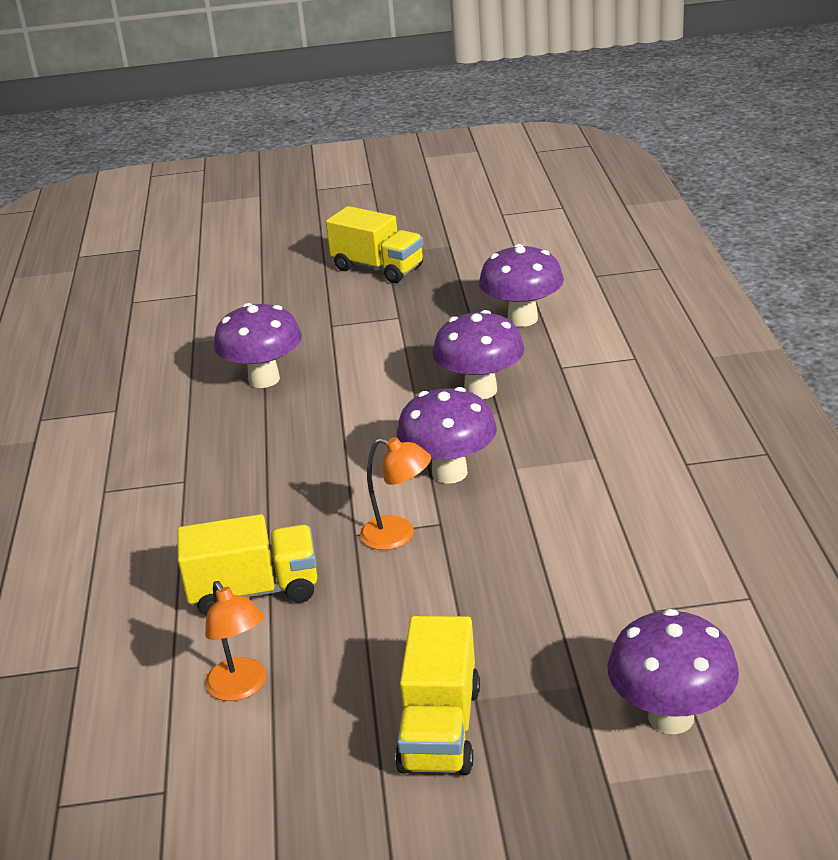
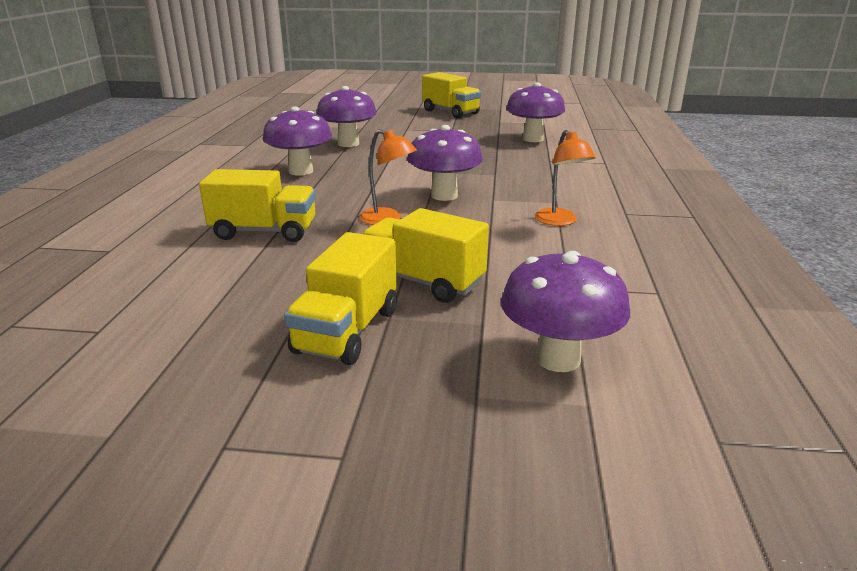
camera: 10 degrees right, 5 degrees down
(241, 688) = (211, 280): orange lamp -> orange lamp (560, 221)
(480, 390) = (488, 163): purple mushroom -> purple mushroom (301, 171)
(489, 636) = (423, 281): none -> yellow truck

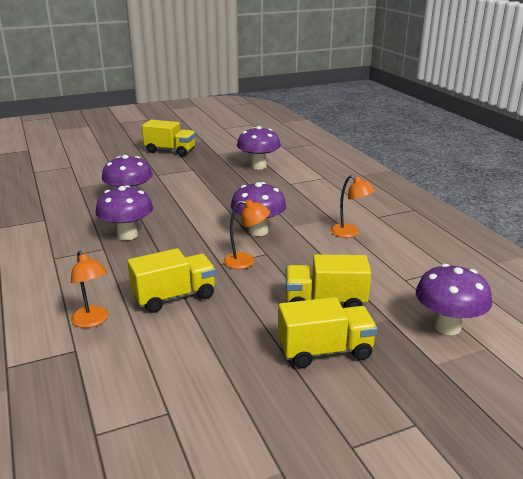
camera: 30 degrees left, 0 degrees up
(160, 232) = (93, 321): none -> orange lamp
(347, 331) = (325, 351): yellow truck -> yellow truck turned 90 degrees counterclockwise

